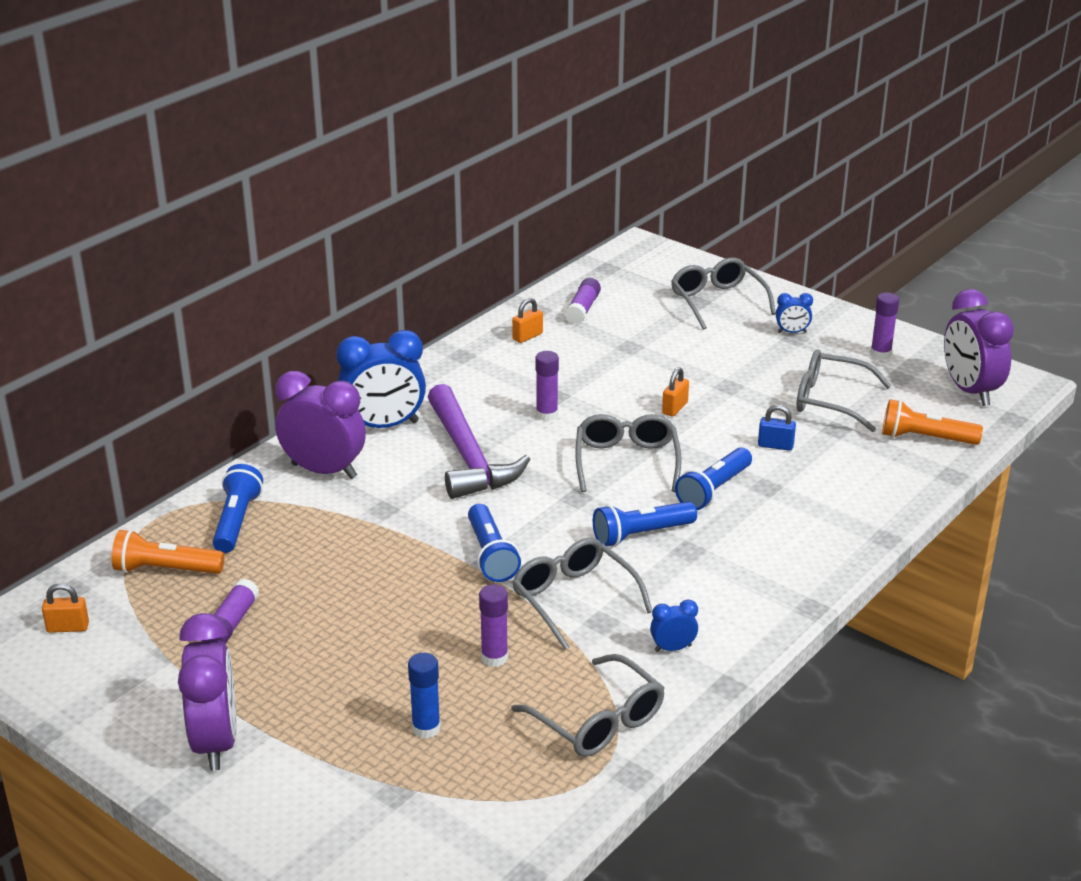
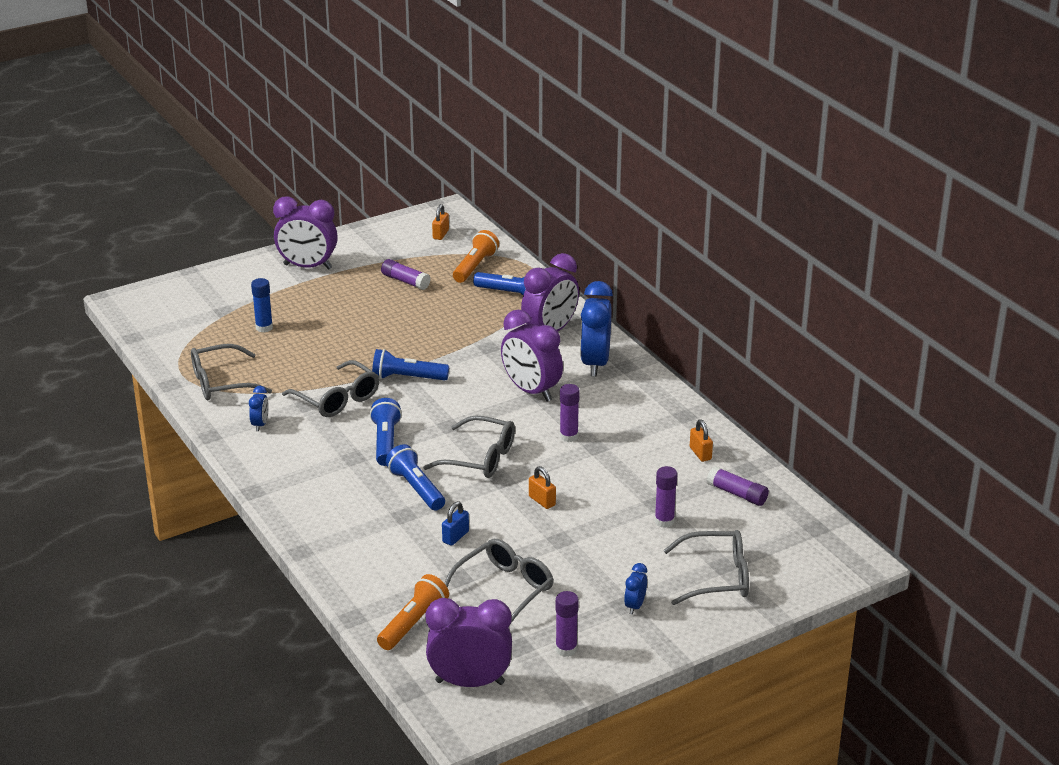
camera: 110 degrees right, 0 degrees up
(468, 457) = (531, 391): purple hammer -> purple clock
(494, 658) = (305, 360): purple glue stick -> purple glue stick (664, 521)
(573, 599) = (337, 399): grey glasses -> grey glasses turned 60 degrees clockwise

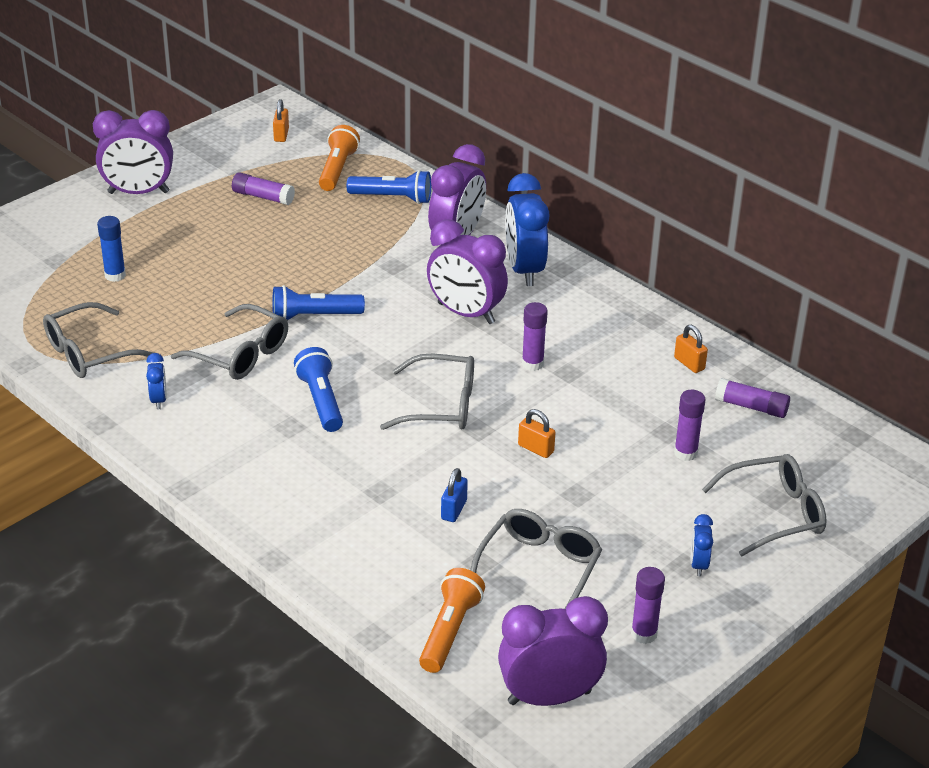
camera: 15 degrees left, 5 degrees up
(416, 488) = (381, 455): blue flashlight -> none

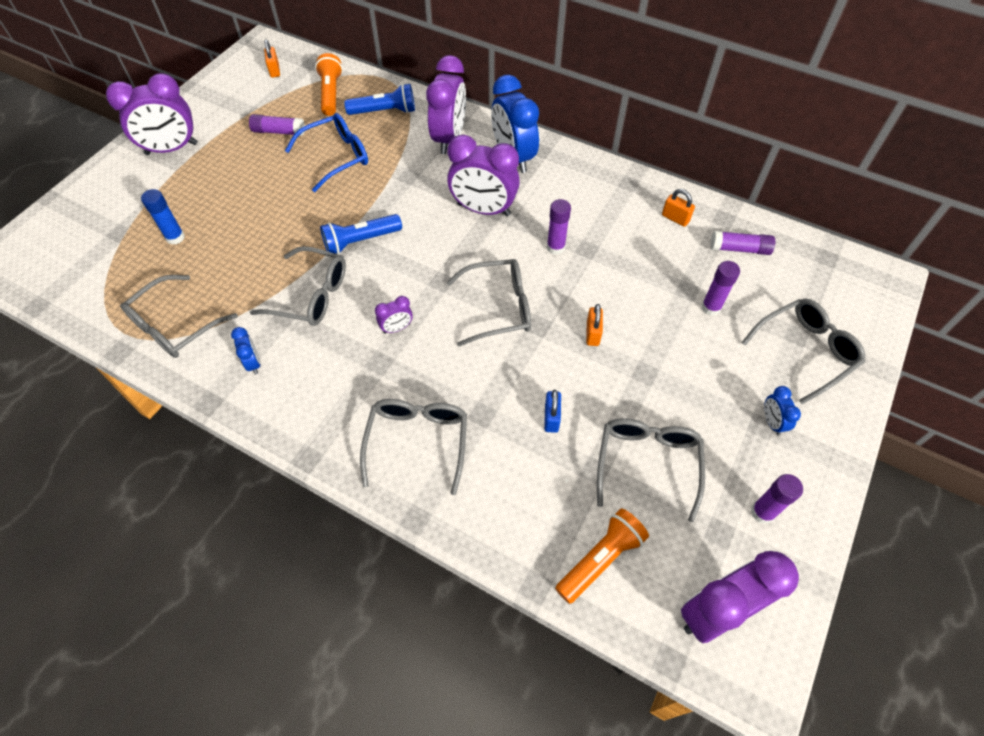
camera: 15 degrees left, 20 degrees up
(303, 499) = (417, 441): none -> grey glasses
(319, 233) = (337, 157): none -> blue glasses
(321, 401) = (397, 328): blue flashlight -> purple clock
(450, 631) = (600, 559): orange flashlight -> orange flashlight turned 45 degrees clockwise
(536, 449) = (592, 334): orange padlock -> orange padlock turned 75 degrees clockwise

